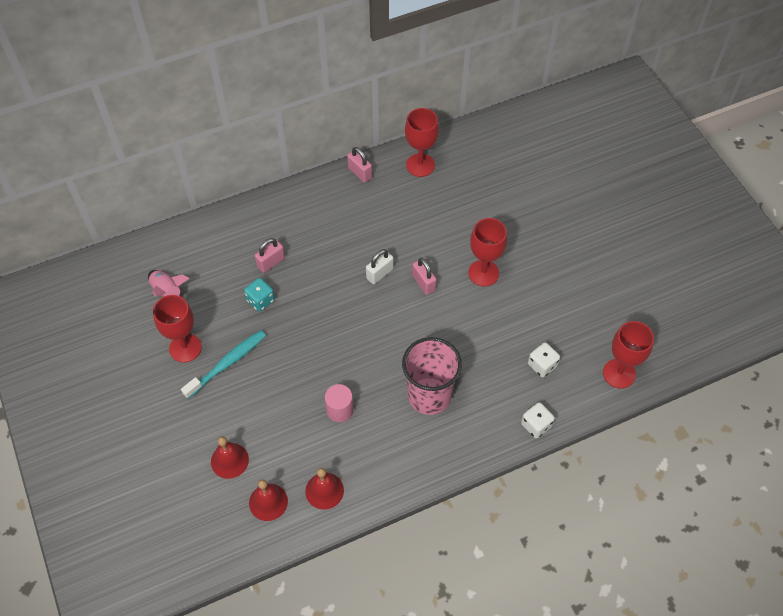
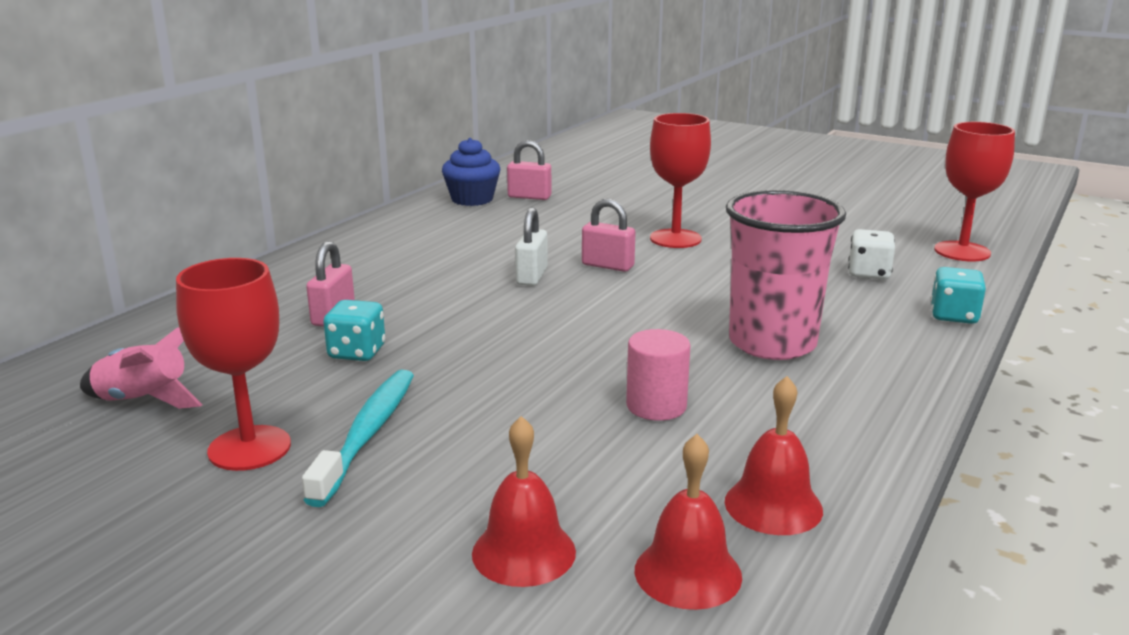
camera: 35 degrees left, 35 degrees down
(360, 173) = (391, 221): pink padlock -> pink padlock (529, 197)
(420, 165) = (472, 199): red goblet -> blue cupcake
(536, 425) = (954, 316): white dice -> turquoise dice

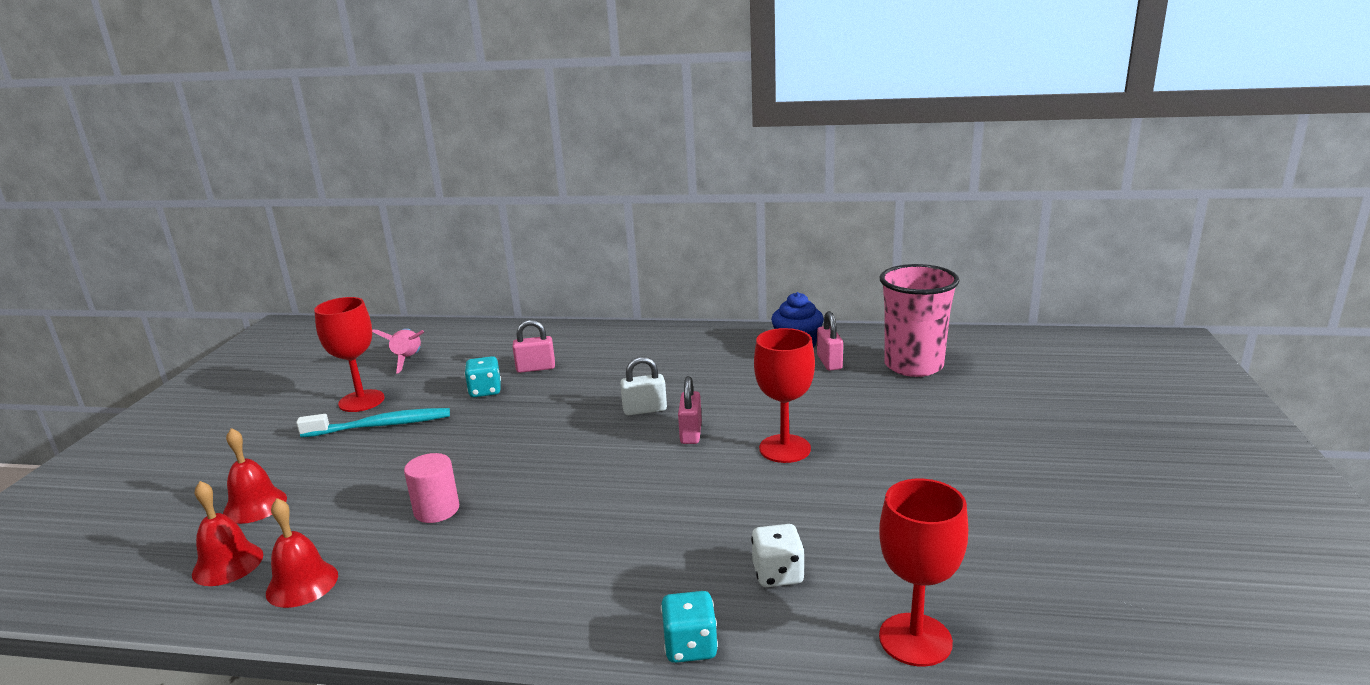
camera: 70 degrees right, 0 degrees up
(772, 343) = (566, 541): pink cup -> pink cup (913, 366)

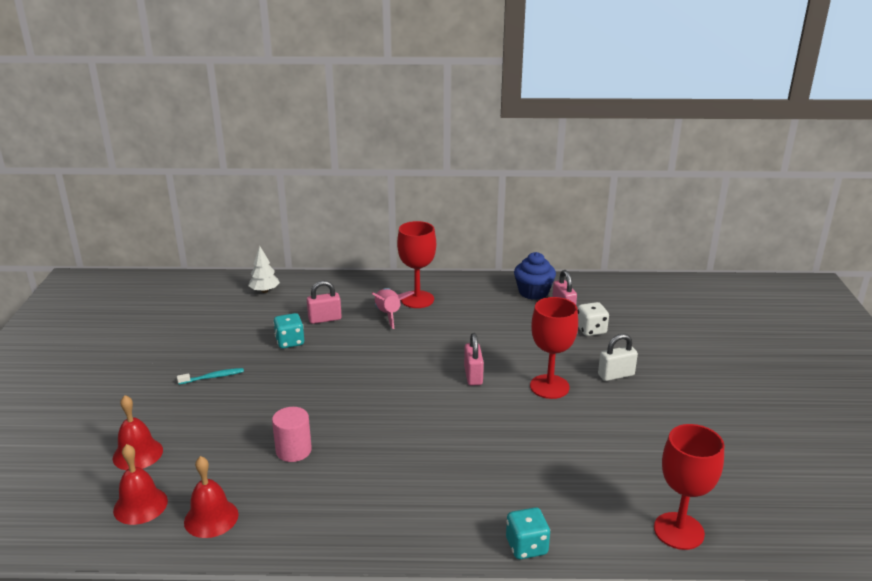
camera: 10 degrees left, 5 degrees up
(361, 401) = (185, 354): red goblet -> red goblet (417, 299)
(380, 426) = (213, 377): turquoise toothbrush -> turquoise toothbrush, size x0.54
(408, 360) = (209, 313): pink rocket -> pink rocket (388, 315)
(480, 339) = (264, 291): none -> white tree
(645, 410) = (429, 356): white padlock -> white padlock (616, 375)
(778, 574) = (572, 488): white dice -> white dice (591, 330)
(913, 366) = (628, 310): pink cup -> none

